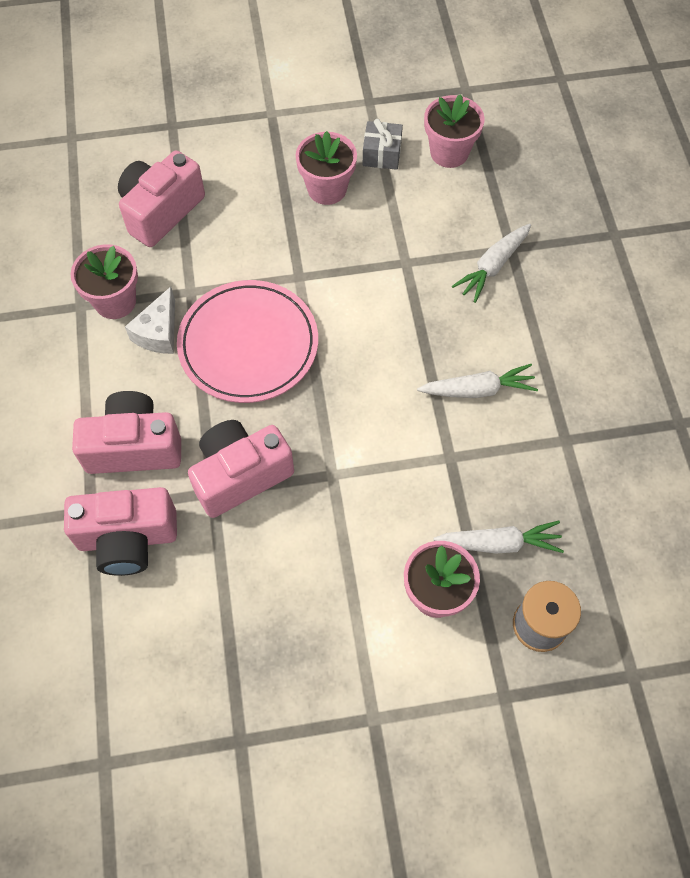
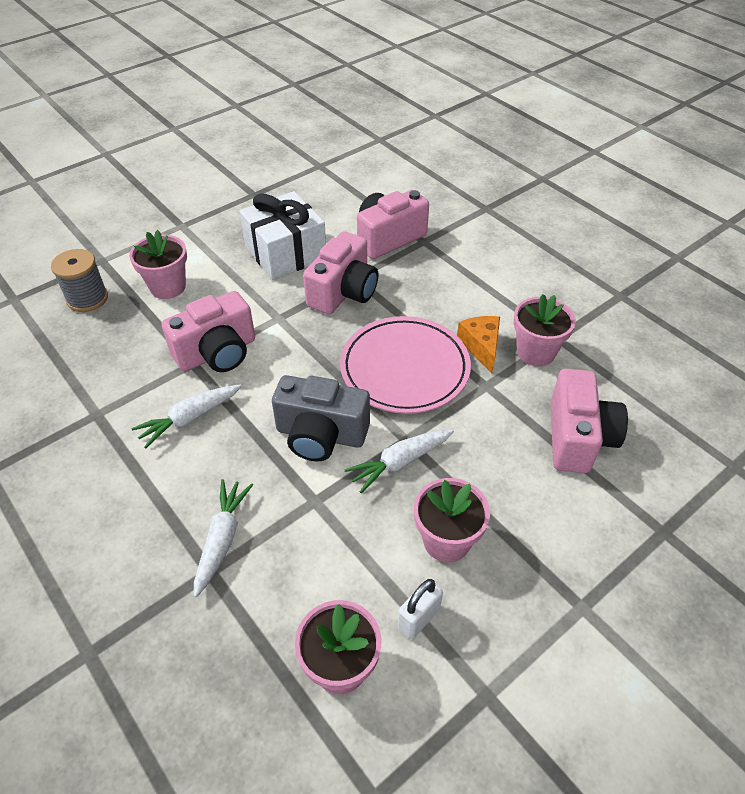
camera: 150 degrees right, 15 degrees down
(134, 447) = (429, 278): pink camera -> pink camera (217, 353)
(158, 332) = (481, 346): white cheese -> orange cheese
(267, 580) = (285, 253): none -> white gift
(368, 315) = (321, 435): none -> grey camera
(382, 154) = (418, 618): grey gift -> white padlock
(499, 543) = (132, 328): white carrot -> white carrot (400, 462)

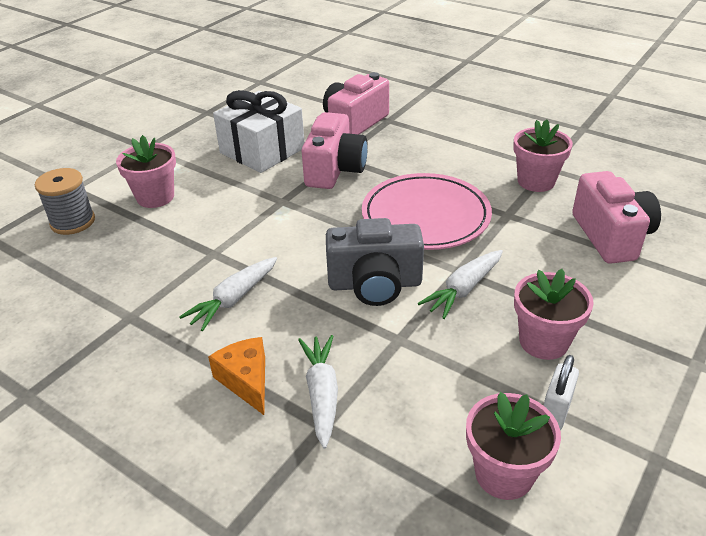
camera: 15 degrees left, 10 degrees down
(217, 353) = (235, 240): pink camera -> none
(481, 346) = (485, 187): orange cheese -> orange cheese (246, 381)

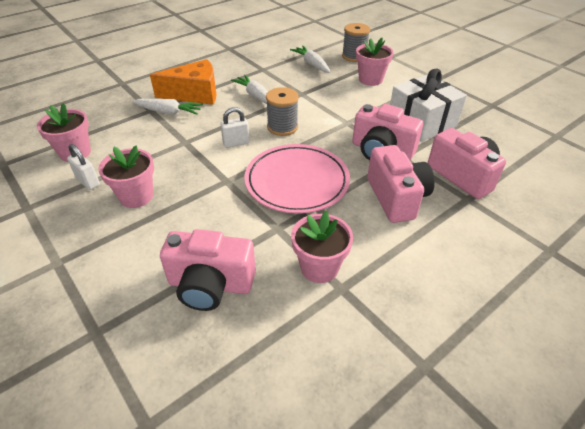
camera: 105 degrees right, 5 degrees up
(246, 381) = (195, 94): orange cheese -> orange cheese, size x1.63
(316, 251) = (282, 127): none -> grey spool
(375, 284) = (236, 143): grey camera -> white padlock
(411, 154) = (396, 197): none -> pink camera
(463, 289) = (206, 177): white carrot -> white carrot (312, 64)

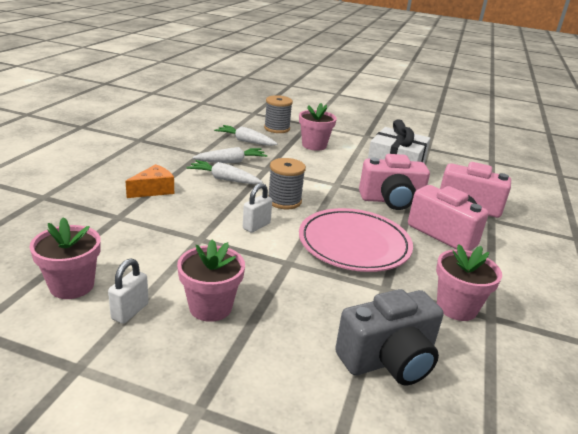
camera: 35 degrees left, 15 degrees down
(88, 182) = (130, 311): white padlock -> white padlock turned 75 degrees counterclockwise
(169, 112) = (144, 214): white carrot -> white carrot (231, 162)
(195, 94) = (153, 190): orange cheese -> orange cheese, size x0.61
(210, 285) = (388, 360): pink camera -> grey camera

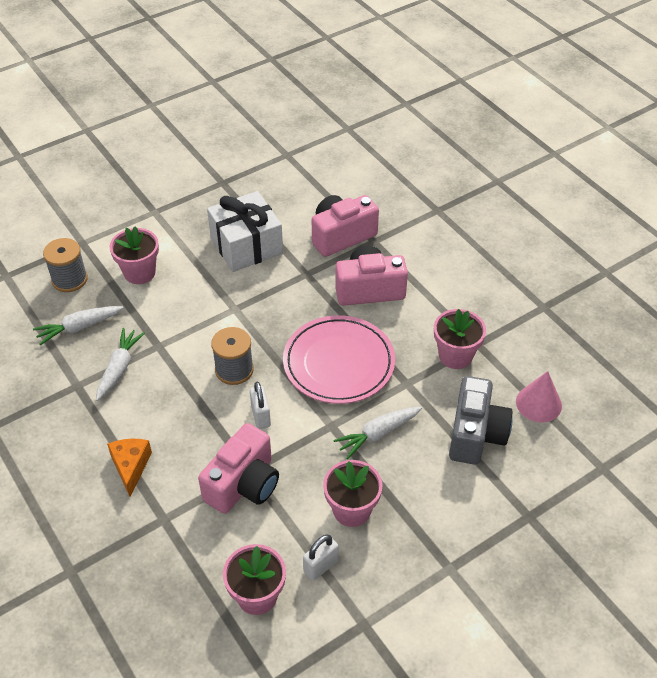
camera: 50 degrees left, 20 degrees up
(130, 311) = (321, 566): white padlock -> white padlock turned 75 degrees clockwise
(224, 179) = (153, 395): white carrot -> white carrot (378, 434)
(391, 200) = (294, 288): pink camera -> pink camera (243, 484)
(492, 397) = (538, 403): none -> pink cone

